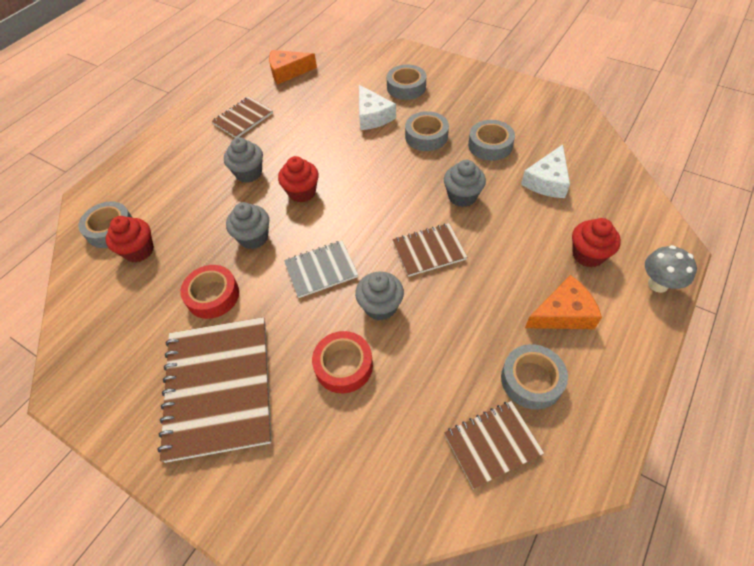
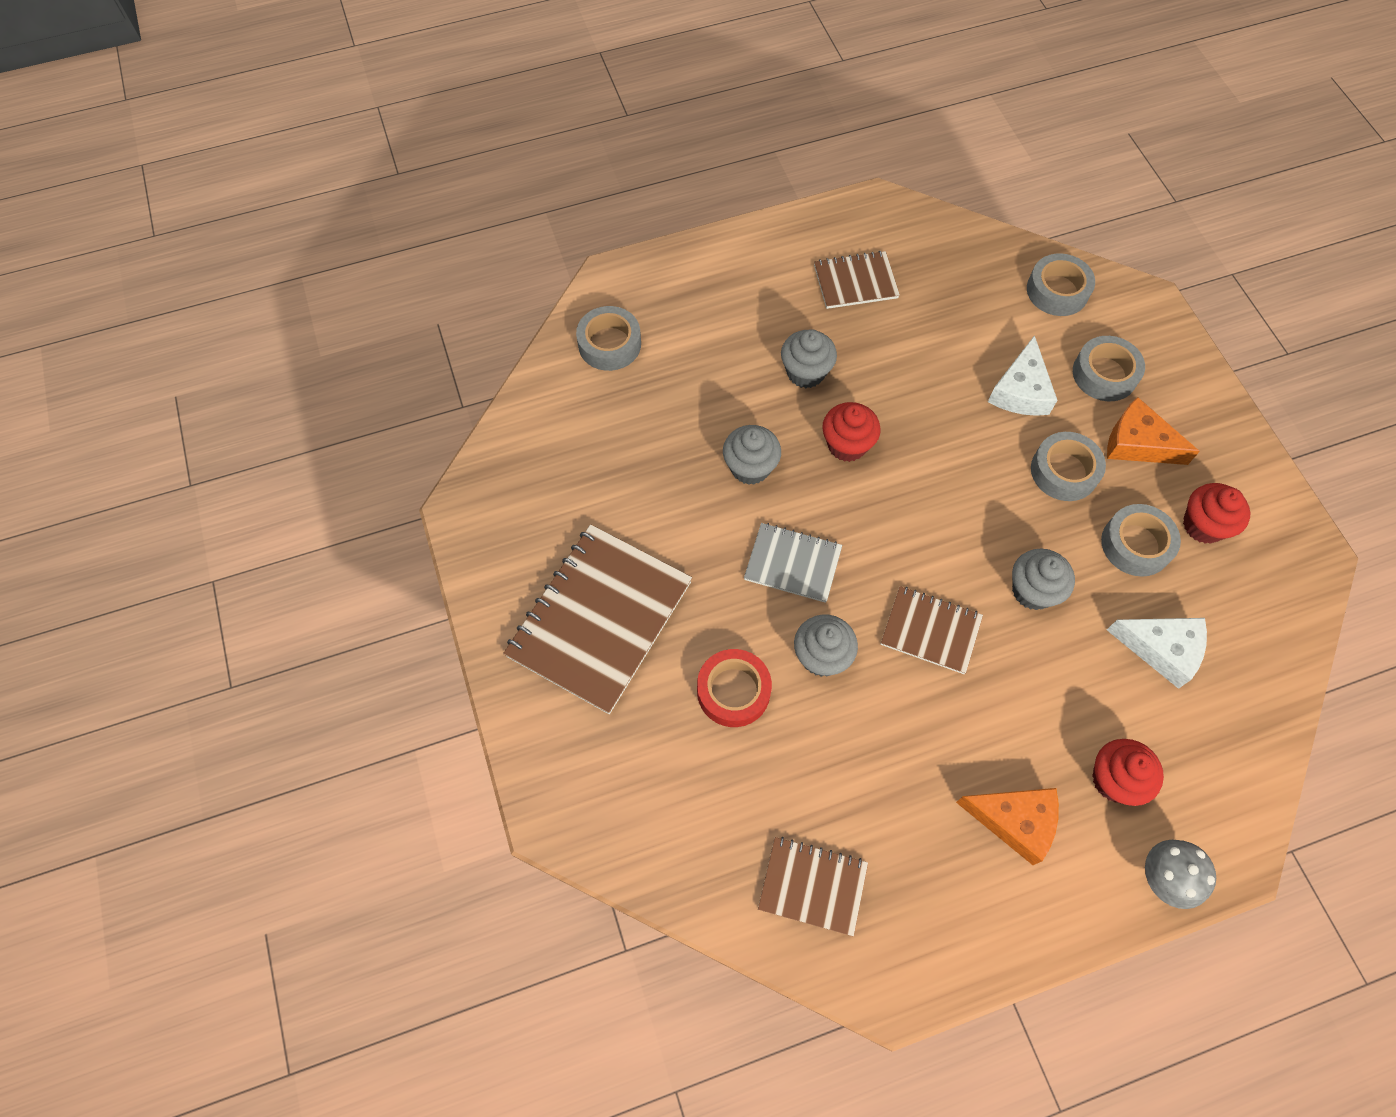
camera: 35 degrees right, 10 degrees up
(139, 251) = (621, 395): red cupcake -> red cupcake (1203, 525)
(213, 295) = (660, 509): red tape -> none
(288, 72) = (966, 240): orange cheese -> orange cheese (1137, 443)
(531, 380) = (910, 860): grey tape -> grey tape (1057, 291)
(547, 181) = (1161, 649): white cheese -> white cheese turned 135 degrees counterclockwise

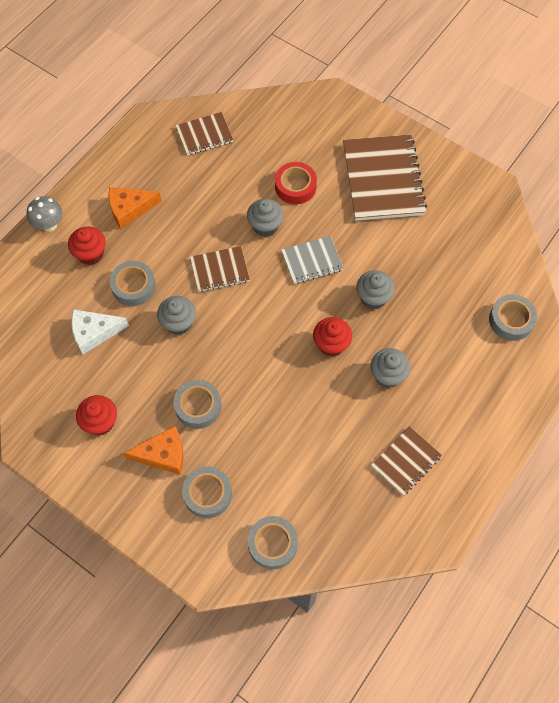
camera: 145 degrees right, 0 degrees up
(1020, 391) = (253, 446): white cheese -> none
(1136, 544) = (134, 385): grey tape -> grey tape (133, 286)

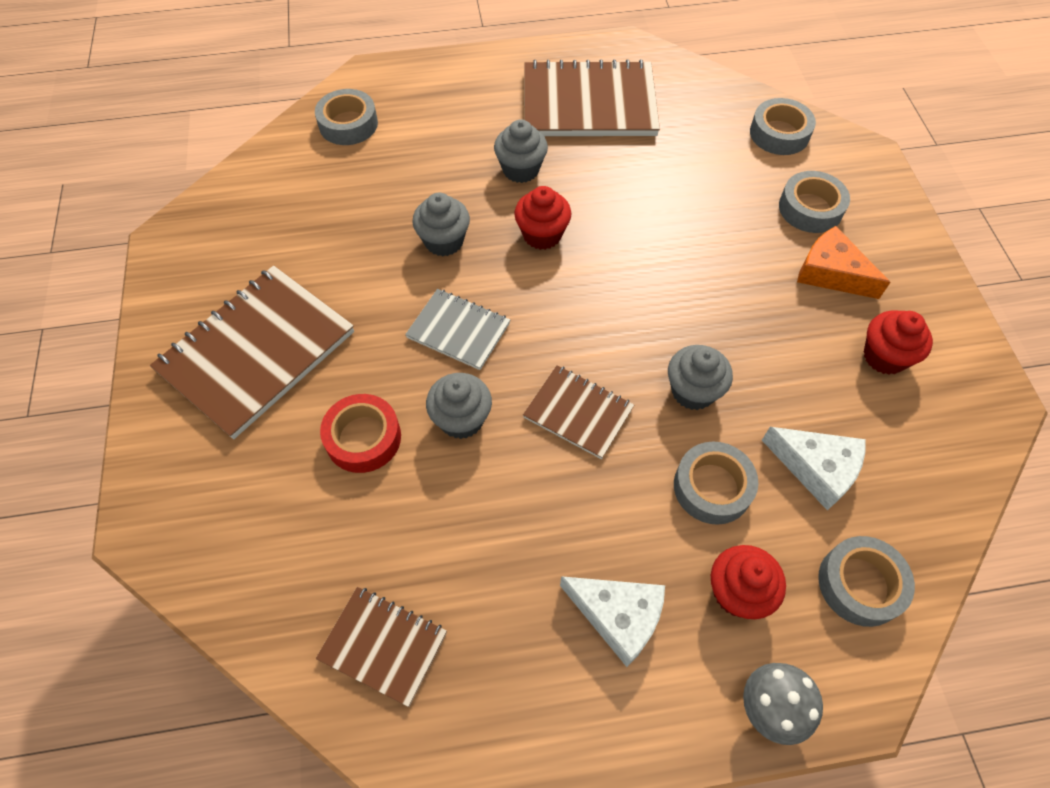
camera: 135 degrees left, 5 degrees down
(129, 209) = (618, 616): orange cheese -> white cheese
(198, 406) = (750, 287): grey tape -> grey tape (860, 584)
(406, 461) = (589, 103): brown notebook -> brown notebook, size x1.86

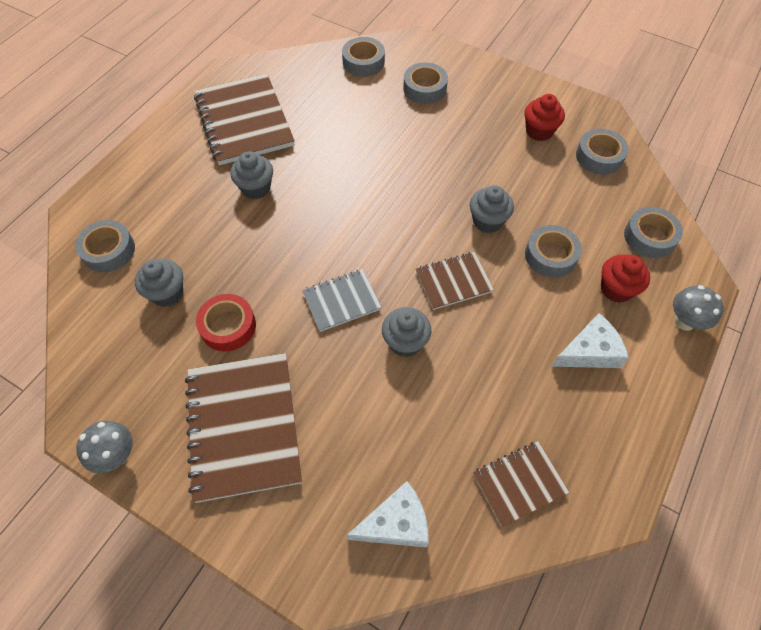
camera: 50 degrees left, 0 degrees up
(159, 283) = (117, 455): none -> grey mushroom
(363, 438) = (370, 404): red tape -> red tape (228, 326)
(444, 241) = (267, 263): grey cupcake -> grey cupcake (167, 293)
(542, 235) = (316, 212): red cupcake -> none
(589, 103) = (244, 121): brown notebook -> brown notebook turned 60 degrees counterclockwise
(817, 468) = (576, 205): white cheese -> white cheese (396, 523)
(831, 273) = (472, 112): orange cheese -> none
(923, 446) = (599, 156): none -> grey tape

